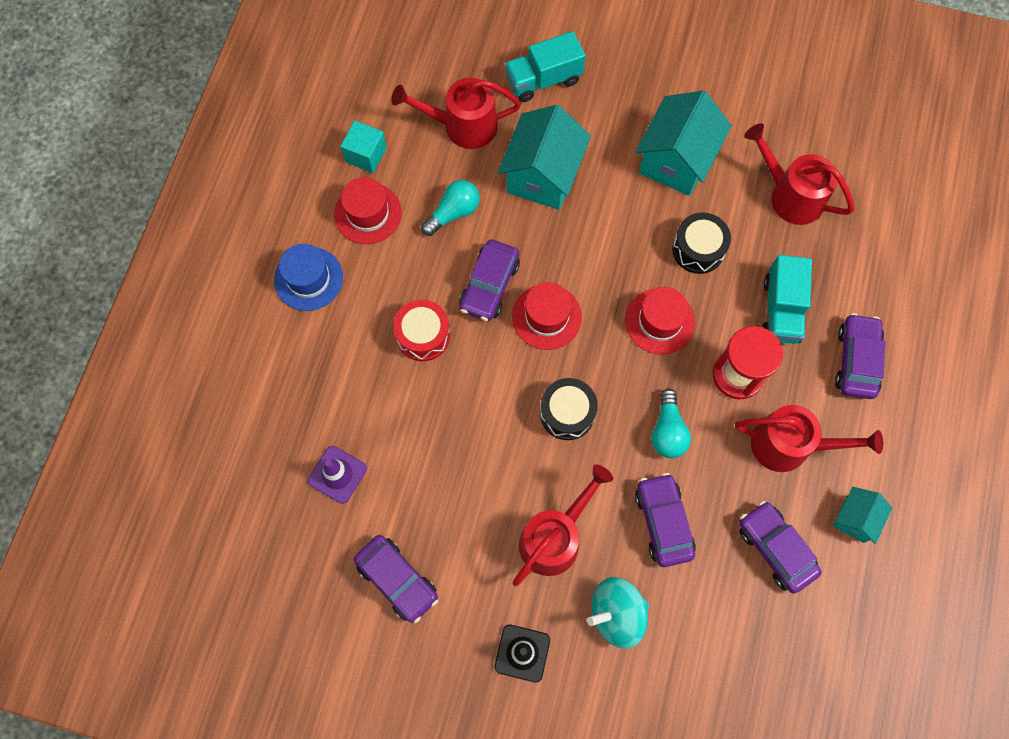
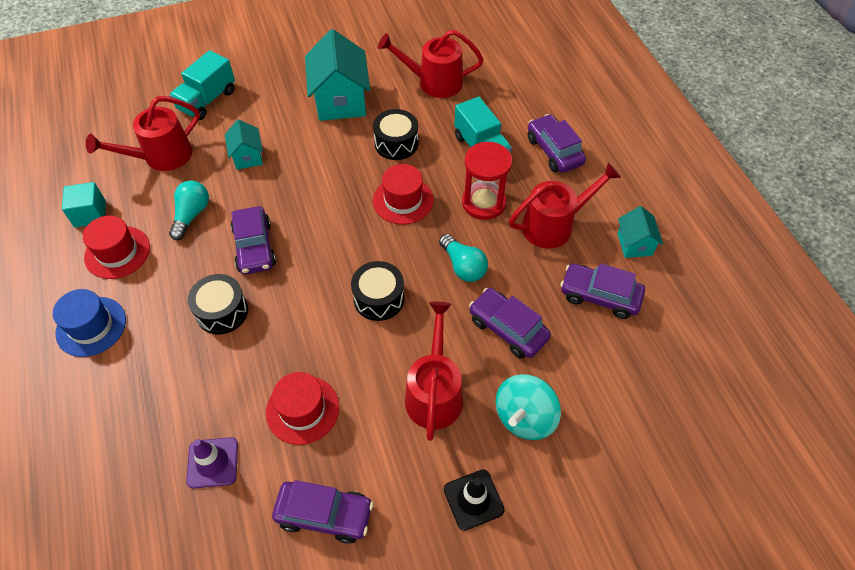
camera: 35 degrees left, 15 degrees down
(423, 335) = (222, 311): red drum -> black drum
(542, 176) = (248, 157): turquoise house -> turquoise house, size x0.53
(546, 317) = (315, 243): red hat -> red hat (302, 409)

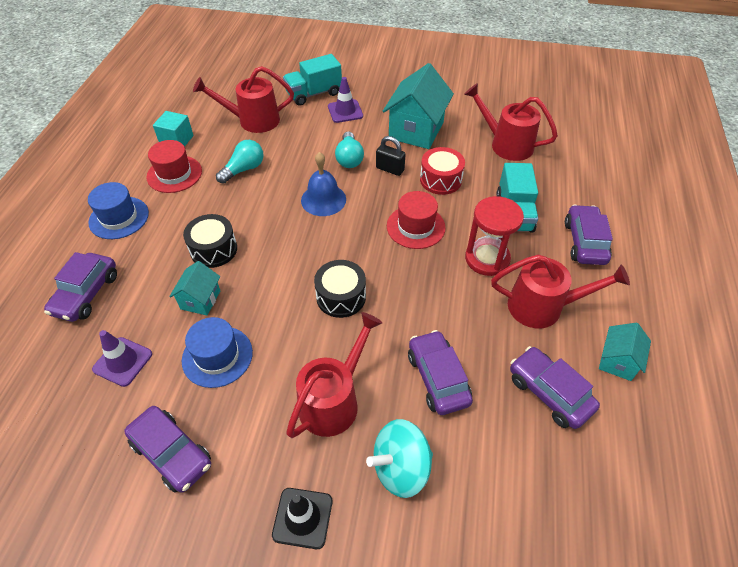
camera: 30 degrees right, 5 degrees down
(248, 157) = (314, 144): turquoise house -> turquoise house (200, 300)
(255, 107) = (345, 111): none -> purple traffic cone
(255, 247) = (272, 212): purple car -> purple car (86, 294)
(297, 211) = (323, 199): none -> blue bell
(302, 409) = (217, 356): red hat -> blue hat
(341, 152) = (390, 169): none -> black padlock
(396, 143) = (440, 180): black drum -> red drum
(463, 266) = (432, 304): turquoise light bulb -> turquoise light bulb (349, 158)

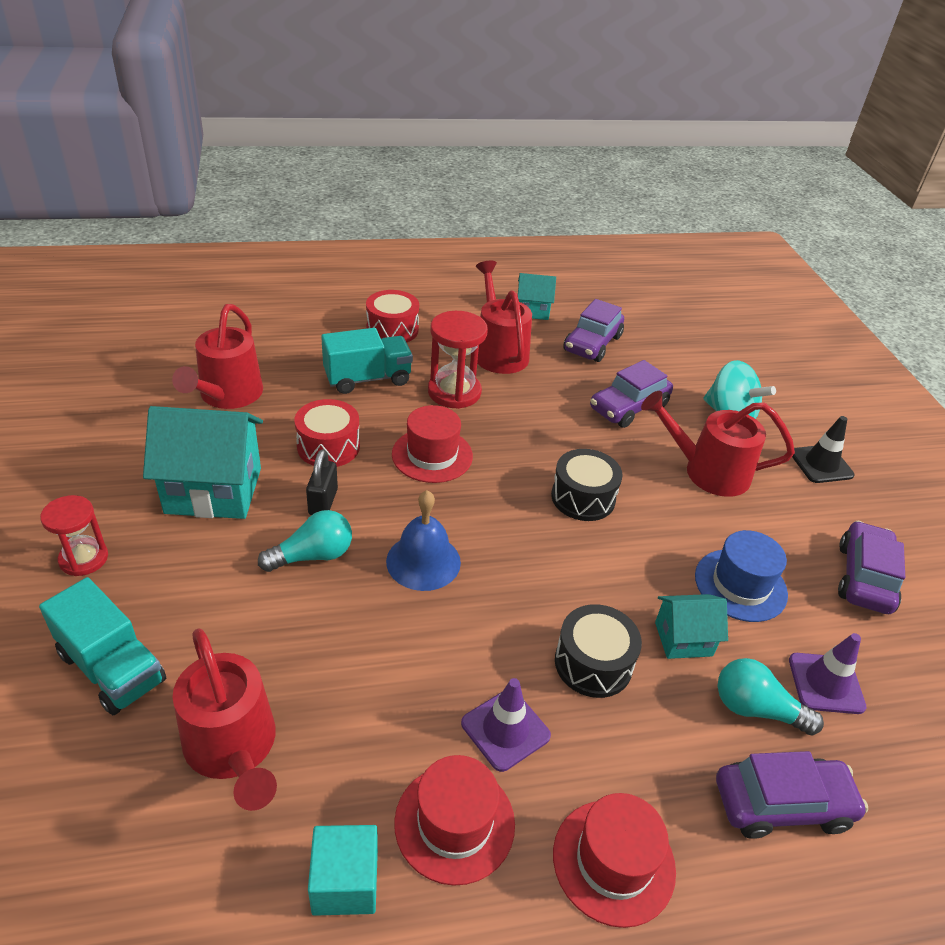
camera: 115 degrees left, 10 degrees down
(119, 218) = (613, 861): blue hat -> red hat
(244, 169) = (395, 700): turquoise light bulb -> turquoise light bulb (756, 709)
(345, 111) = (172, 597): purple traffic cone -> purple traffic cone (505, 729)
(383, 89) = (84, 558): none -> red hourglass
(584, 242) = (392, 329): purple car -> red drum

